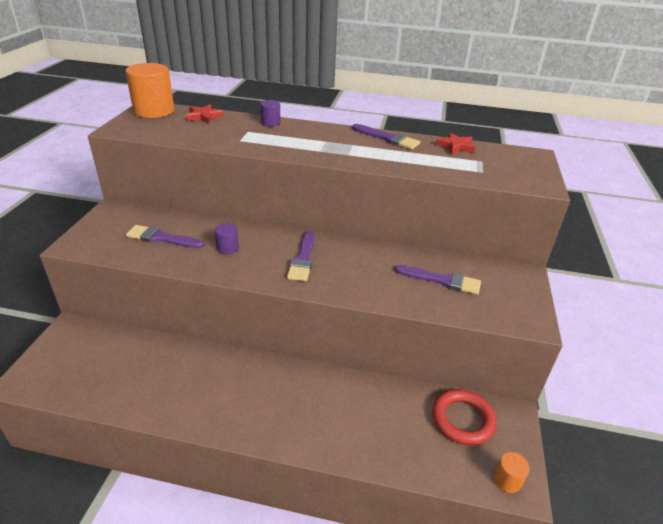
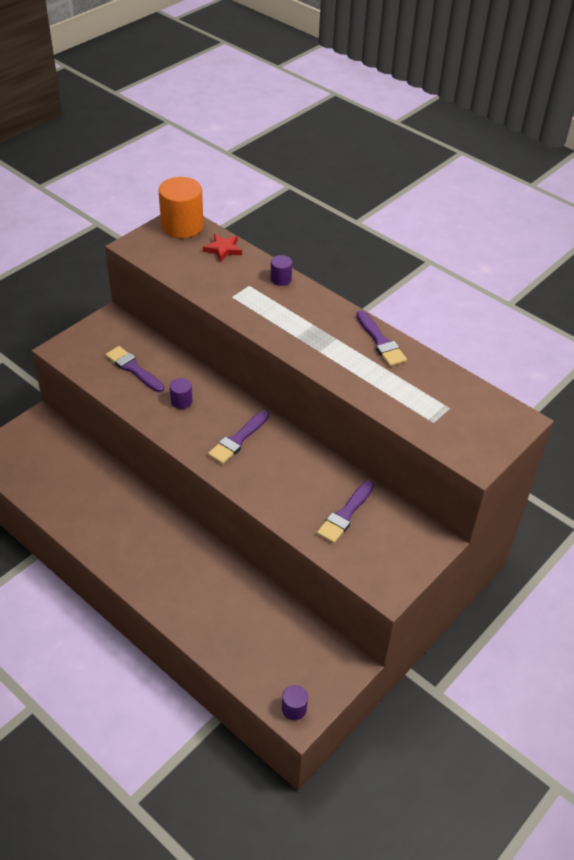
camera: 30 degrees right, 10 degrees up
(442, 280) = (345, 514): purple brush -> purple brush turned 75 degrees clockwise
(456, 146) = (443, 378): red star -> none
(462, 419) = (301, 647): red ring -> none
(507, 480) = (294, 708): orange cylinder -> purple cylinder

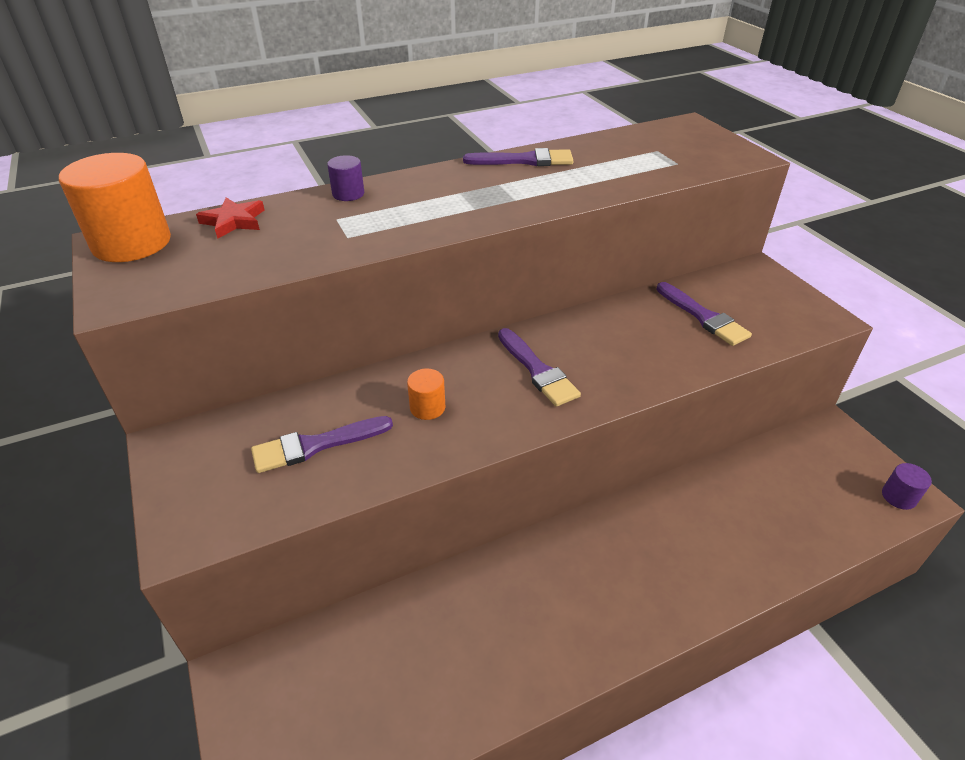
camera: 65 degrees left, 5 degrees down
(181, 401) = (427, 407): purple cylinder -> orange cylinder

